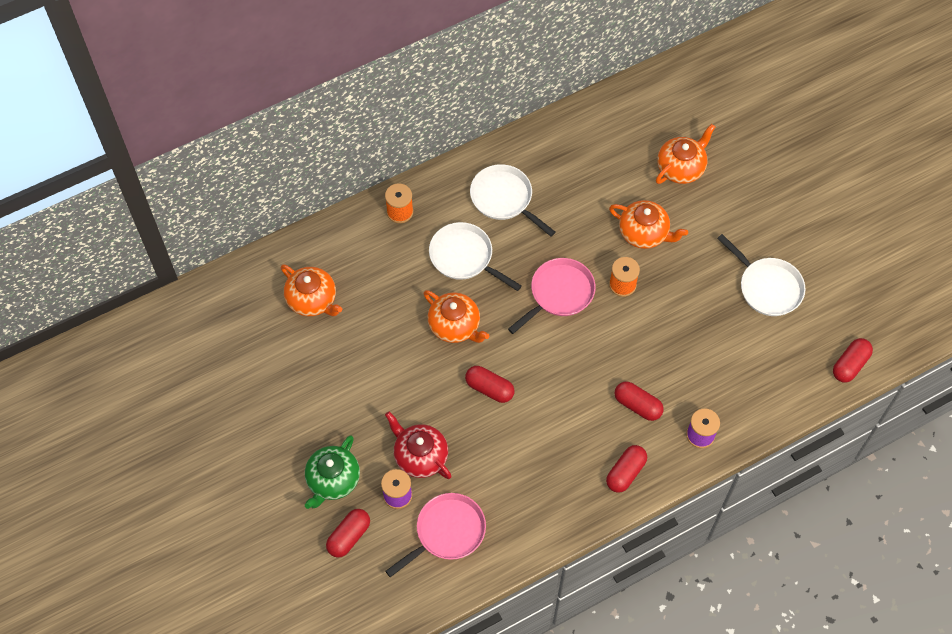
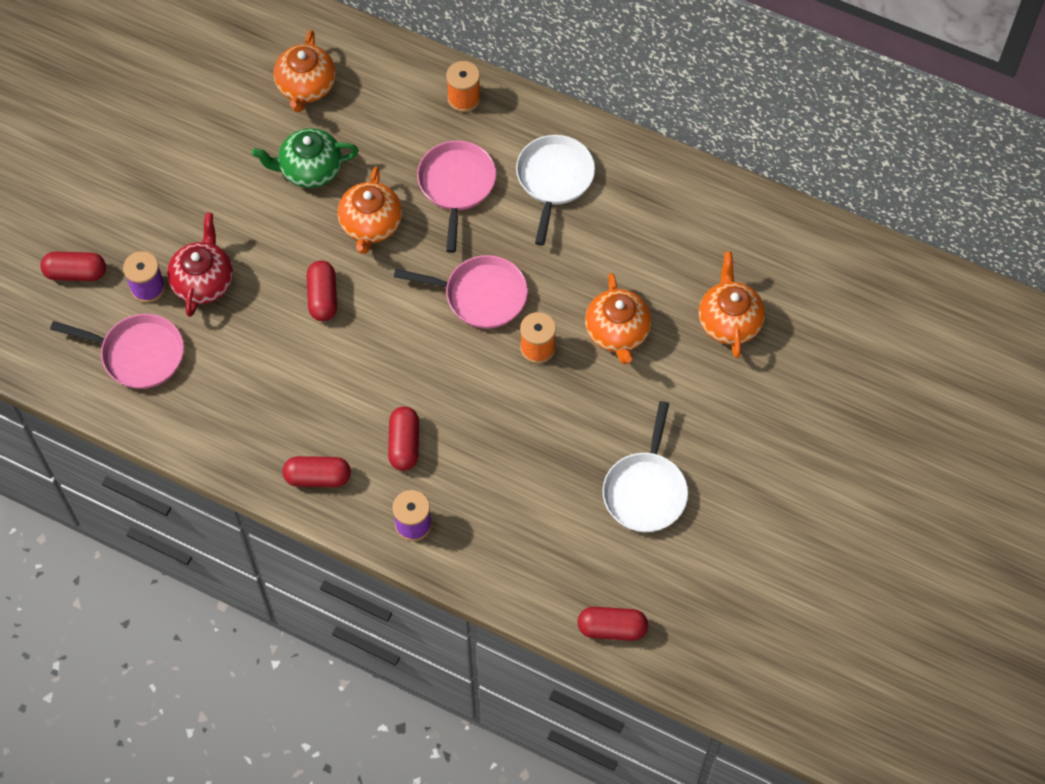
camera: 55 degrees right, 0 degrees up
(333, 480) = (125, 223): green teapot -> green teapot (310, 169)
(464, 257) = (456, 186): white pan -> pink pan
(681, 168) = (729, 321): orange teapot -> orange teapot turned 105 degrees counterclockwise

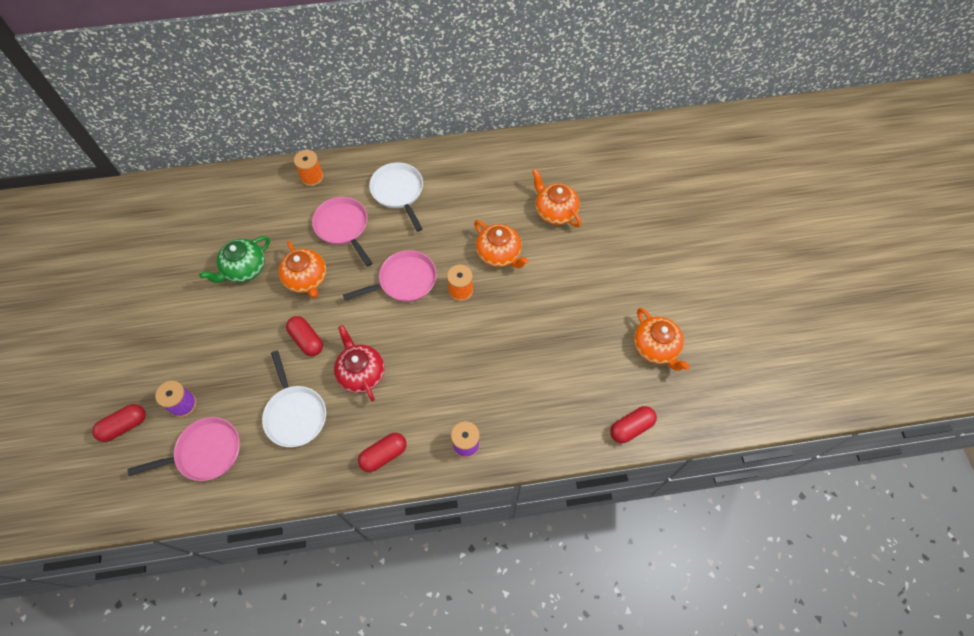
camera: 35 degrees left, 0 degrees up
(203, 281) = (220, 377): red teapot -> red teapot (361, 373)
(306, 87) = (208, 222): orange teapot -> orange teapot (655, 347)
(404, 444) = (423, 398): red capsule -> none
(645, 490) = (585, 333): white pan -> white pan (295, 414)

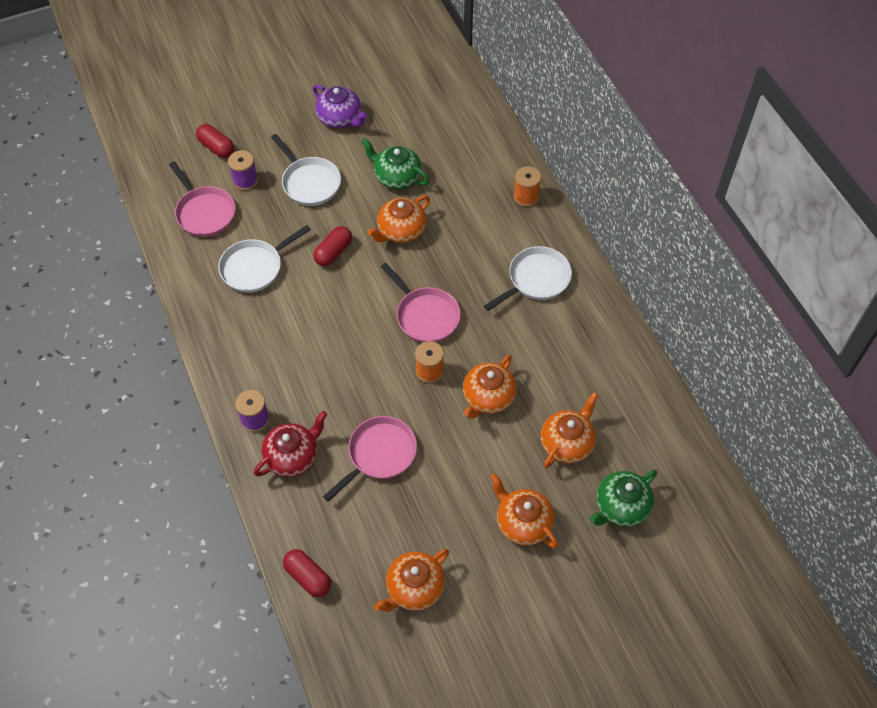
camera: 75 degrees right, 5 degrees down
(148, 301) = (340, 118): none -> purple teapot
(214, 345) = (309, 182): none -> white pan
(343, 227) = (473, 243): pink pan -> pink pan (379, 454)
(361, 373) = (310, 308): red teapot -> red teapot (292, 456)
(384, 455) = (229, 351): red capsule -> none
(615, 258) = (523, 523): none -> orange teapot
(616, 193) = (621, 507): none -> green teapot

